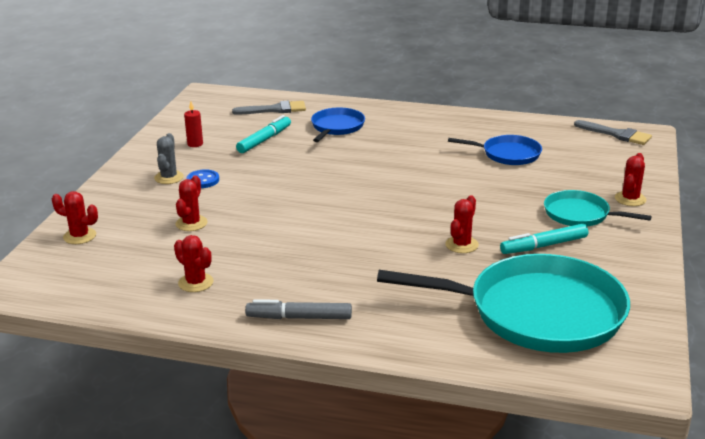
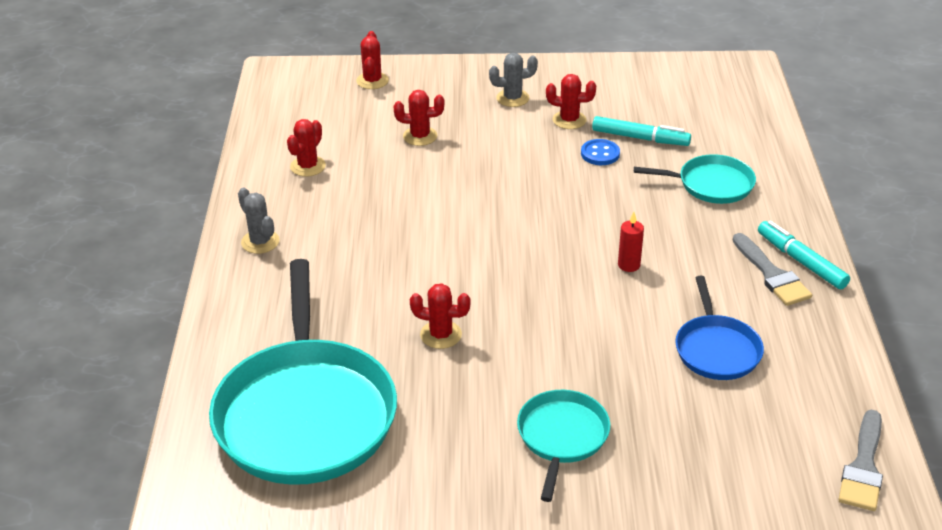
camera: 75 degrees right, 10 degrees up
(195, 144) = (602, 94): red candle -> red candle (629, 265)
(203, 180) = (516, 120): blue button -> blue button (600, 154)
(274, 109) = (732, 127): grey brush -> grey brush (772, 274)
(299, 318) = (260, 242): grey marker -> grey cactus
(336, 127) = (711, 184): blue pan -> turquoise pan
(544, 246) = (462, 407): turquoise marker -> turquoise marker (801, 261)
(630, 199) = (633, 490): red cactus -> red cactus (569, 120)

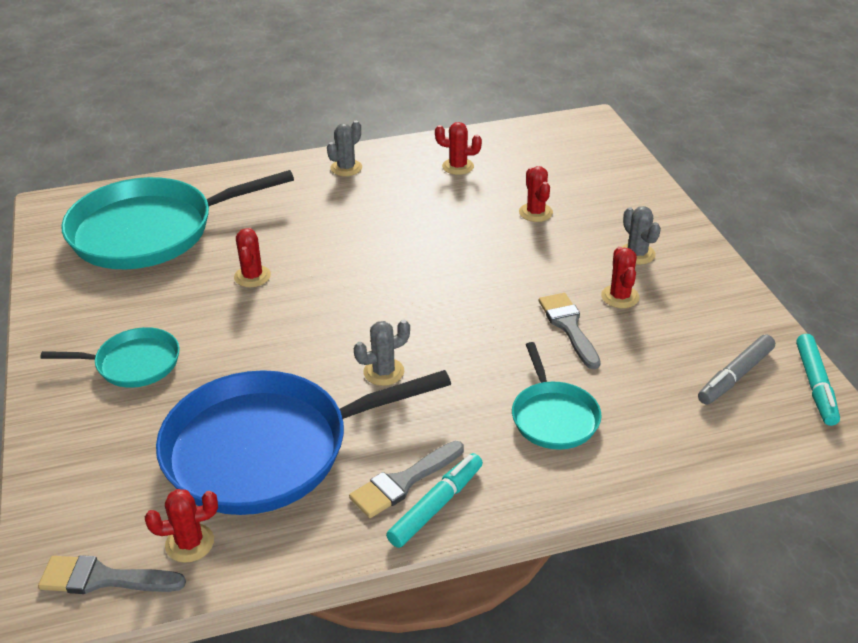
camera: 75 degrees right, 0 degrees up
(372, 81) = (611, 170): red cactus -> red cactus (190, 543)
(600, 154) = (568, 327): blue button -> grey brush
(629, 265) = (384, 372): red candle -> grey cactus
(640, 138) = (616, 351): turquoise marker -> turquoise marker (815, 385)
(686, 93) = (735, 376): none -> grey marker
(716, 349) = (267, 449): blue pan -> blue pan, size x2.02

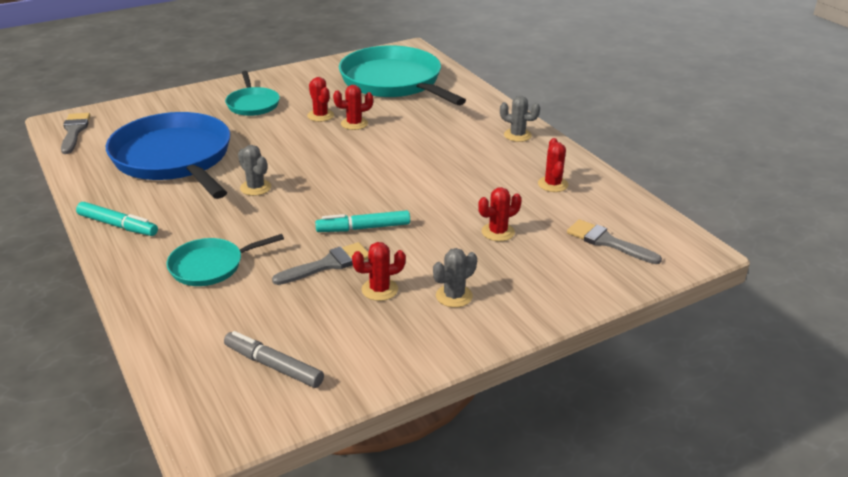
camera: 75 degrees right, 5 degrees down
(190, 543) = (96, 149): red cactus -> red cactus (320, 116)
(403, 482) = (141, 210): grey brush -> grey brush (607, 242)
(815, 385) = (266, 423): turquoise marker -> turquoise marker (363, 228)

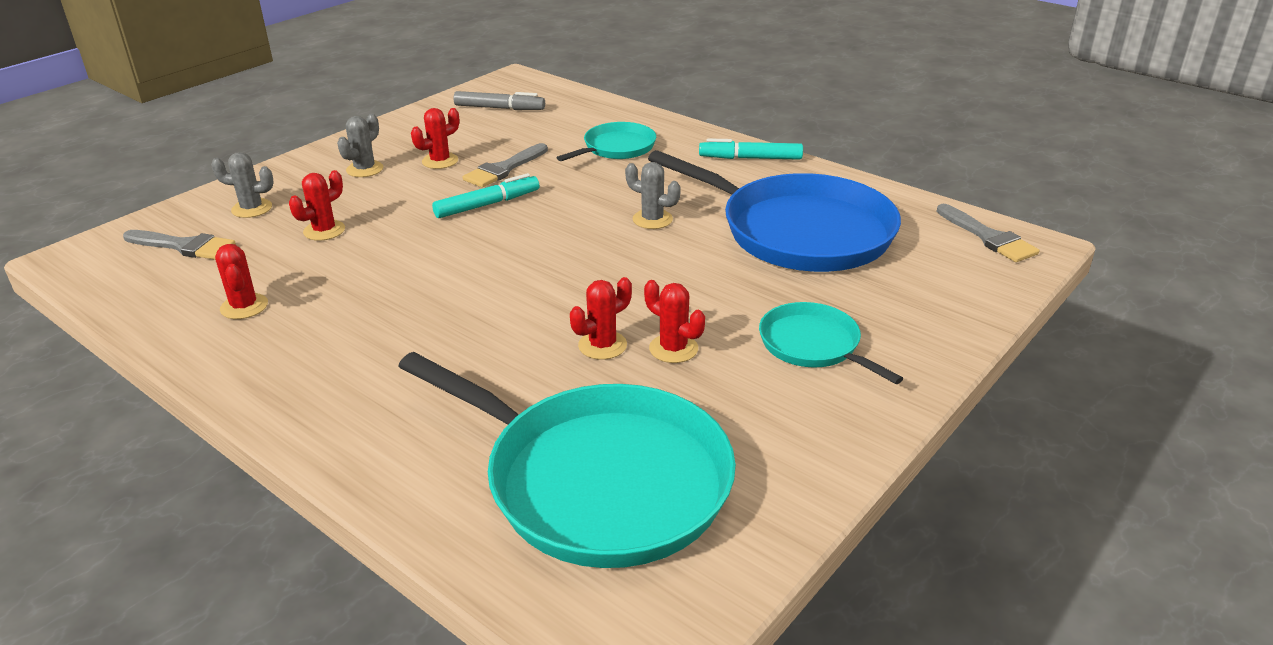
camera: 160 degrees right, 0 degrees up
(517, 135) = (299, 389): grey cactus -> grey cactus (252, 208)

